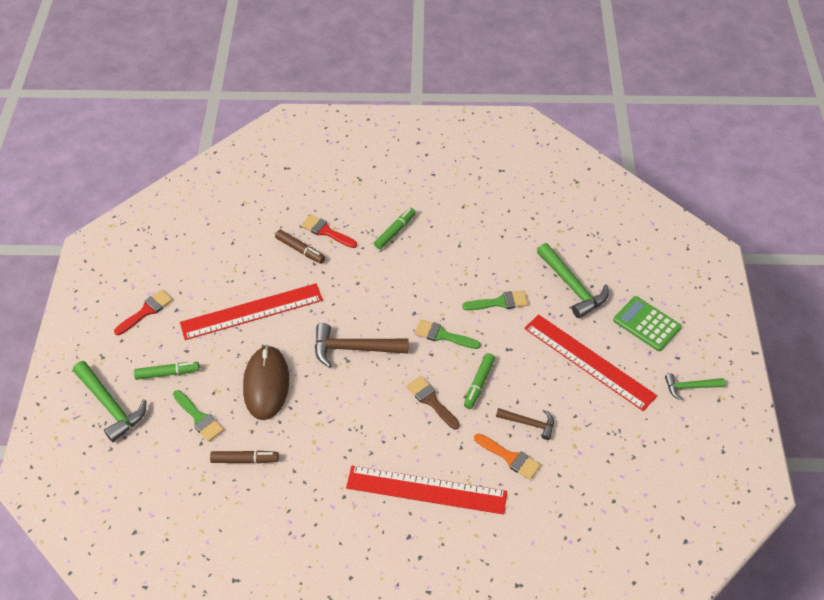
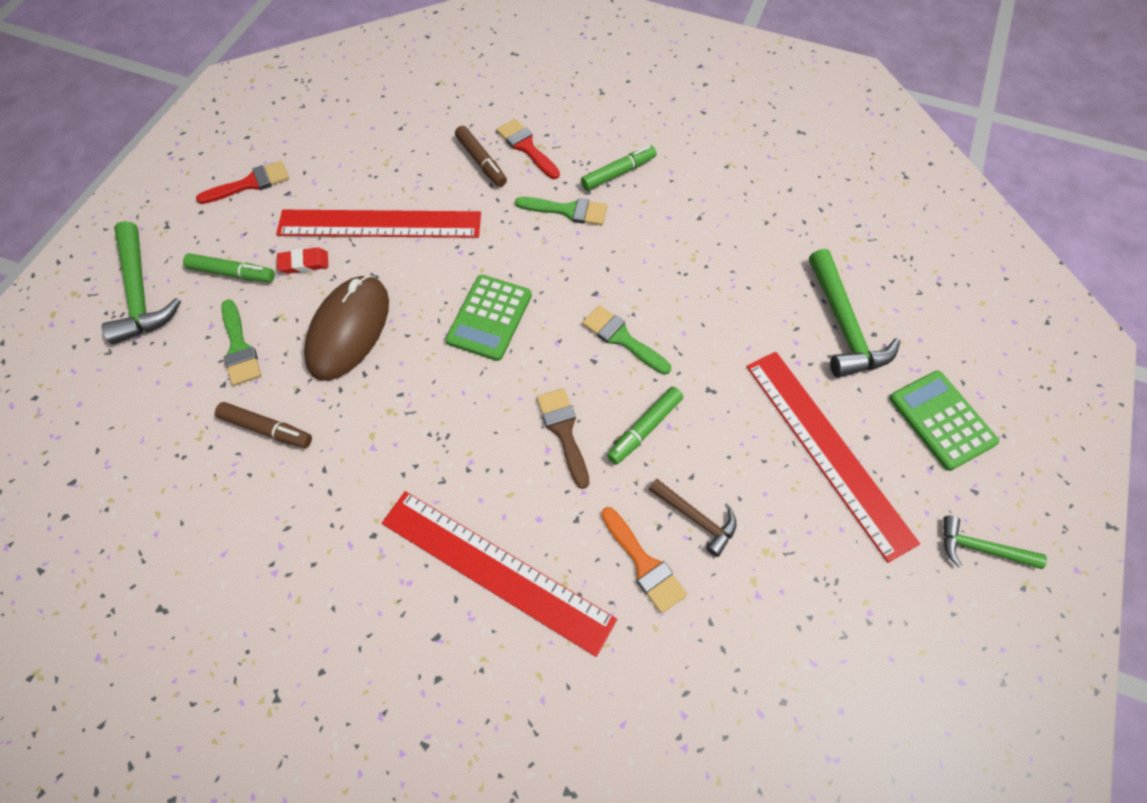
camera: 20 degrees right, 10 degrees up
(213, 352) = (304, 263): none -> red eraser
(354, 348) = (489, 318): brown hammer -> green calculator
(500, 302) = (725, 316): green brush -> green brush (568, 211)

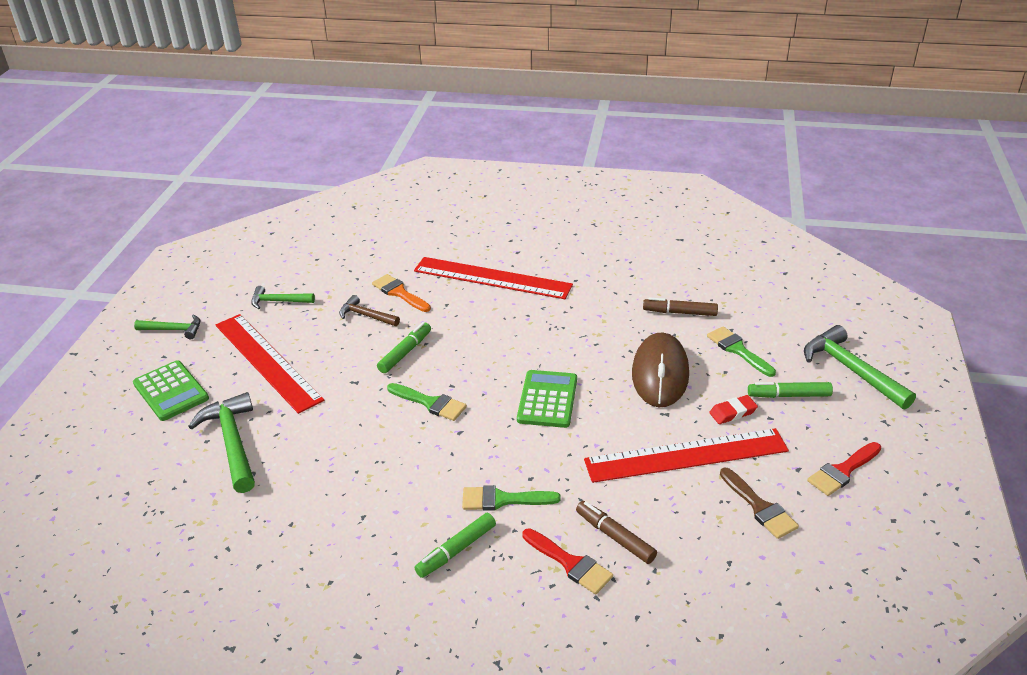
camera: 170 degrees right, 25 degrees down
(563, 431) = (465, 342): brown brush -> brown brush (759, 507)
(833, 585) = (278, 301): none -> green hammer

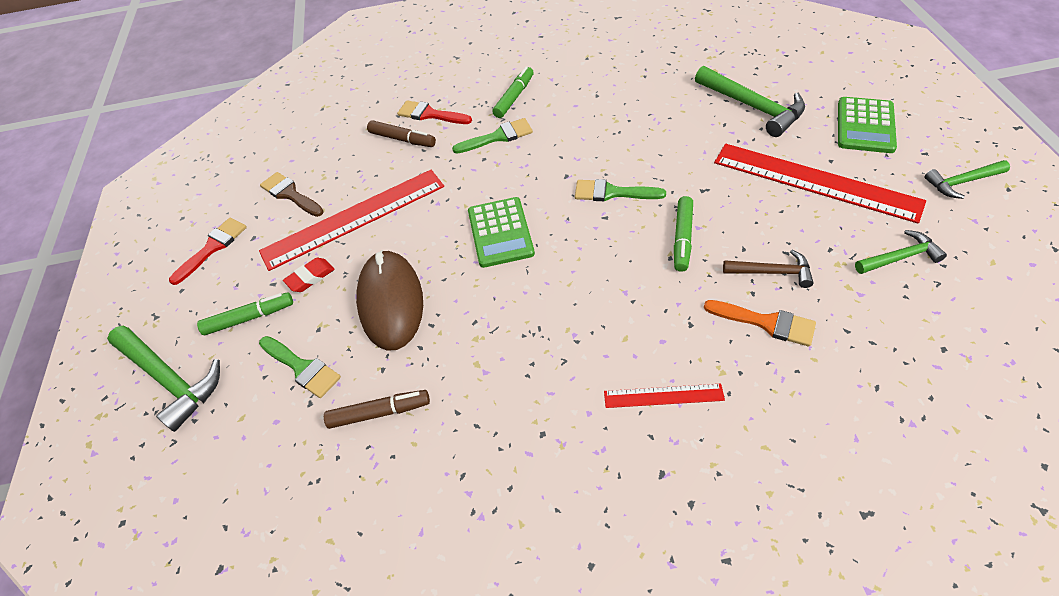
camera: 165 degrees right, 15 degrees up
(171, 391) = (865, 126): green calculator -> green calculator turned 105 degrees counterclockwise
(492, 278) = (663, 396): red ruler -> red ruler, size x0.48

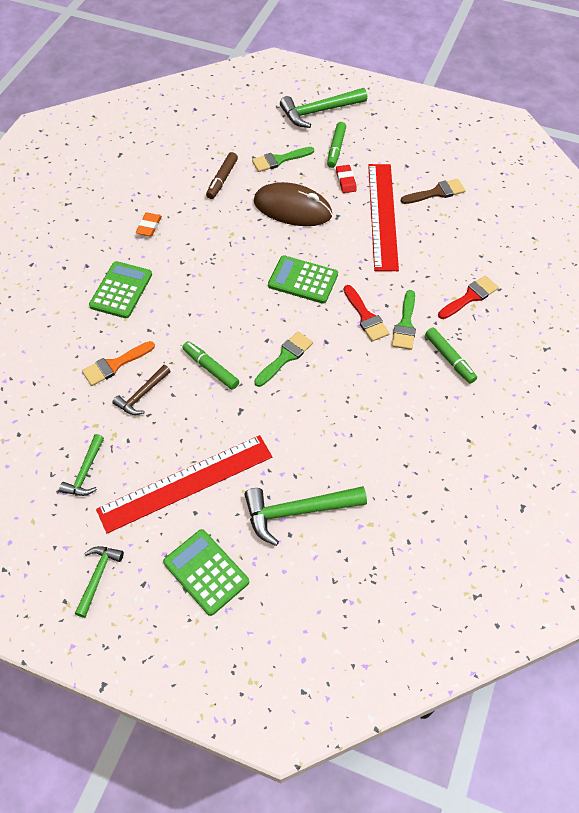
camera: 115 degrees right, 5 degrees up
(213, 247) = (413, 146): red brush -> red brush (366, 317)
(402, 139) = (450, 269): brown marker -> none
(531, 444) = (149, 226): none -> orange eraser
(663, 396) = (121, 290): red ruler -> green calculator

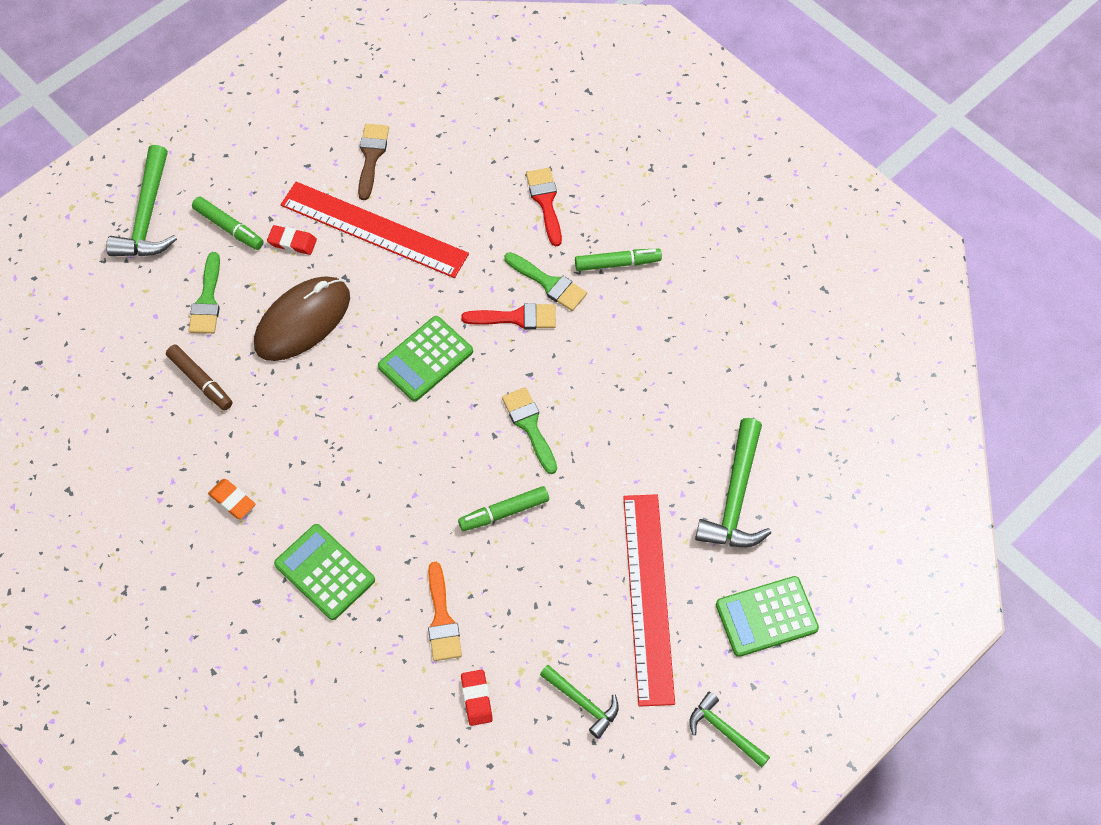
camera: 65 degrees left, 5 degrees up
(64, 407) = (476, 699): none -> red eraser
(142, 395) = (504, 603): brown hammer -> none

